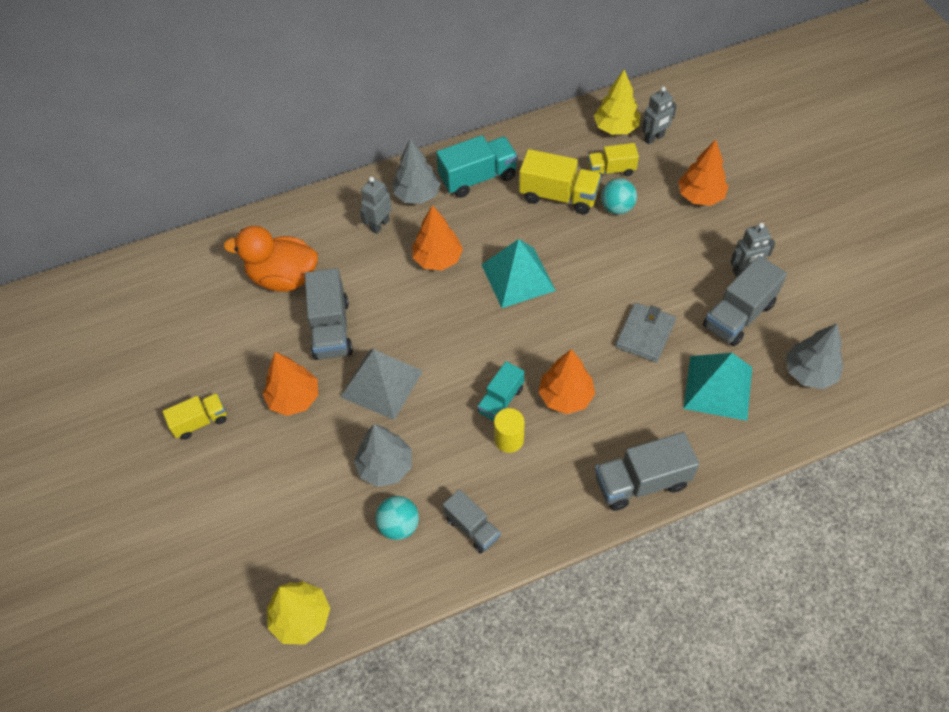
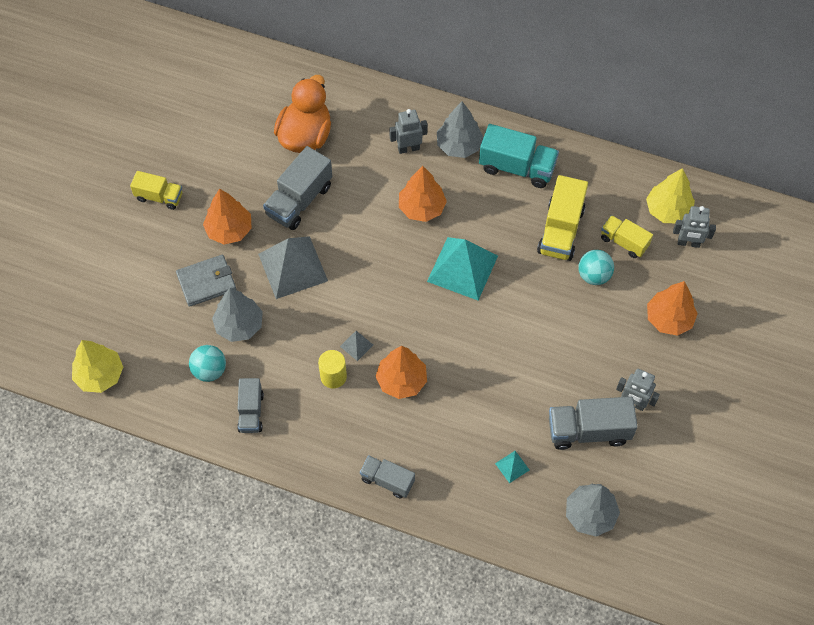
camera: 40 degrees right, 5 degrees up
(283, 277) = (305, 136): orange duck -> orange duck turned 60 degrees clockwise
(500, 400) = (356, 345): turquoise truck -> grey pyramid
(558, 196) = (560, 230): yellow truck -> yellow truck turned 45 degrees clockwise
(641, 482) = (387, 480): grey truck -> grey truck, size x0.63
(645, 334) = (505, 385): grey wallet -> grey wallet (206, 282)
(718, 387) = (512, 466): turquoise pyramid -> turquoise pyramid, size x0.42

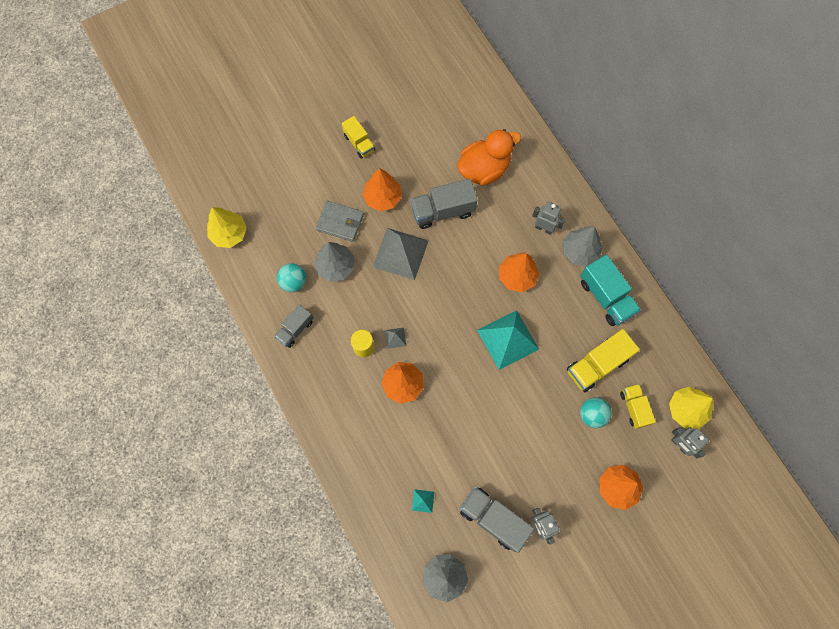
camera: 40 degrees right, 10 degrees up
(387, 480) = (338, 443): grey truck -> none

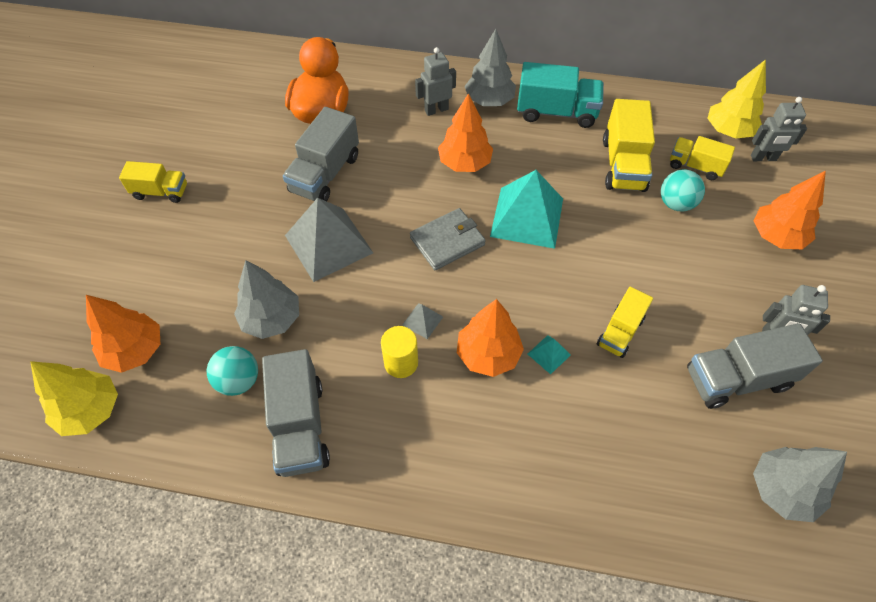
camera: 50 degrees left, 15 degrees down
(295, 329) = (300, 426): grey truck -> grey truck, size x1.60
(340, 222) = (225, 275): grey wallet -> grey wallet (447, 241)
(383, 198) = (247, 215): orange tree -> orange tree (135, 350)
(423, 501) = (659, 441): turquoise pyramid -> turquoise pyramid (548, 354)
(472, 441) = (620, 332): none -> yellow truck

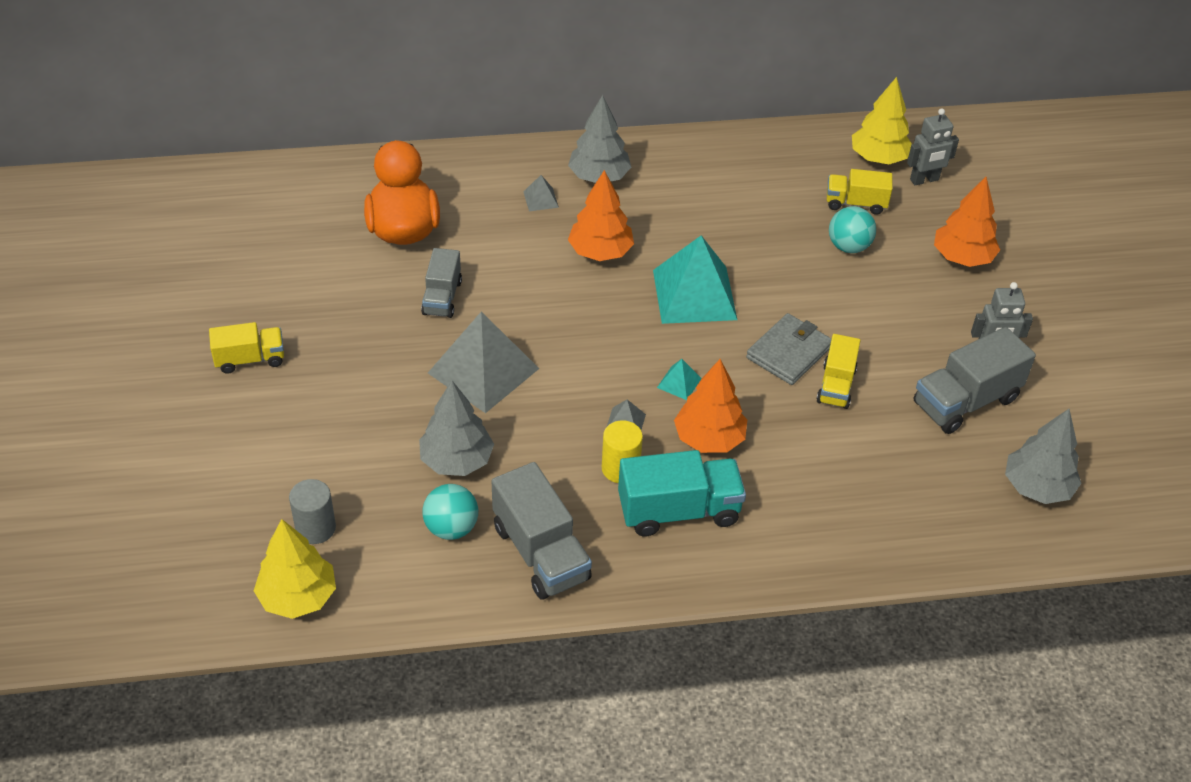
camera: 20 degrees left, 10 degrees down
(135, 350) = (315, 528): orange tree -> grey cylinder
(325, 174) = (442, 297): grey truck -> grey truck, size x0.63
(436, 110) = (541, 199): grey robot -> grey pyramid
(447, 241) = (617, 338): grey wallet -> grey wallet (789, 352)
(548, 354) = (771, 423): turquoise pyramid -> turquoise pyramid (679, 383)
(556, 112) = (682, 175): turquoise truck -> turquoise truck (679, 511)
(623, 165) = (778, 217): yellow truck -> none

